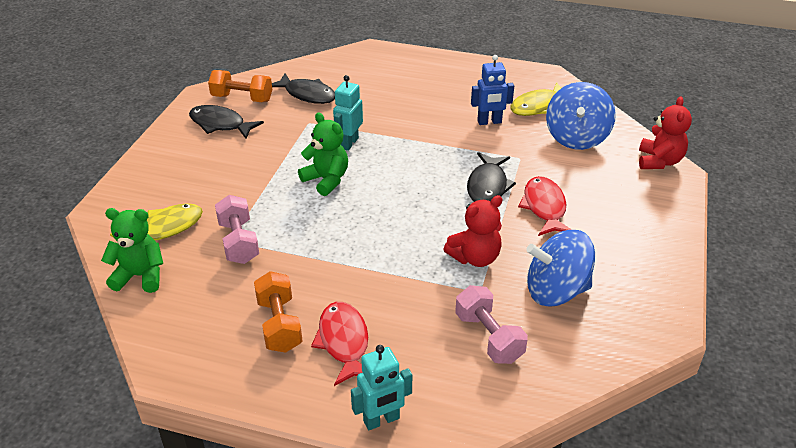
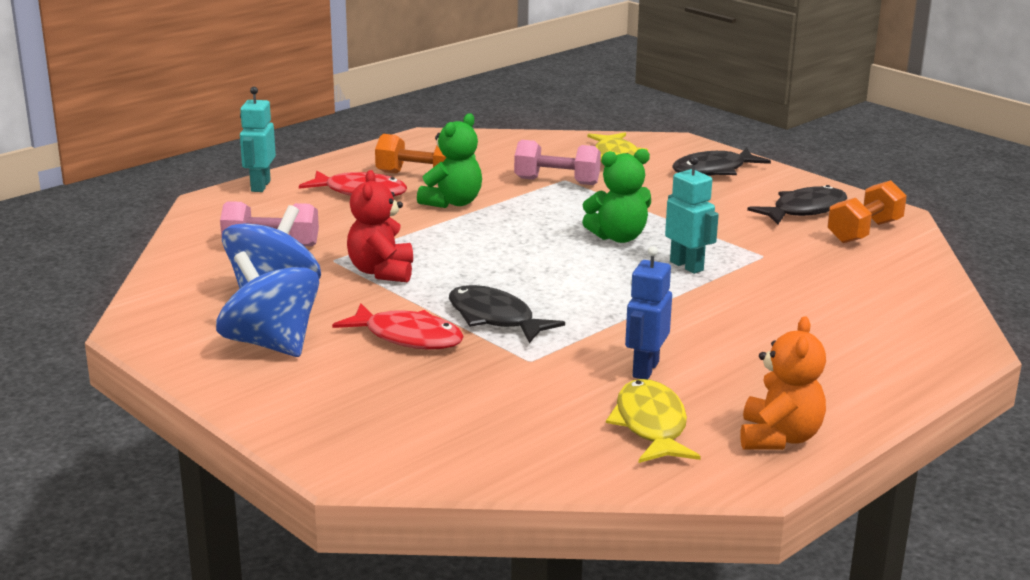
camera: 120 degrees right, 15 degrees down
(140, 276) = (556, 143): green teddy bear -> green teddy bear (452, 202)
(307, 94) = (842, 270): black fish -> black fish (714, 170)
(509, 75) = (779, 438): none -> orange teddy bear
(576, 137) = (528, 422): blue spinning top -> blue spinning top (271, 344)
(659, 161) = (388, 464): red teddy bear -> none

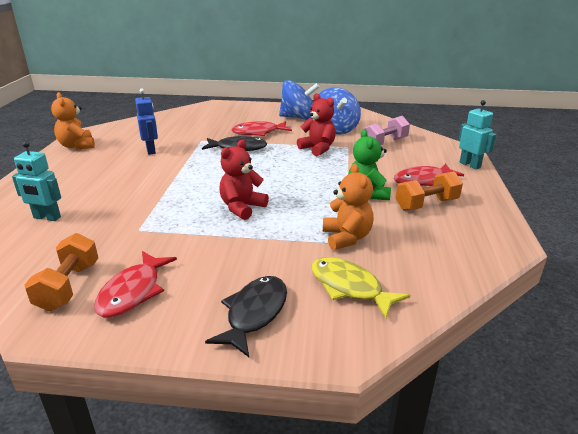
camera: 140 degrees right, 5 degrees up
(557, 181) = (346, 238): pink dumbbell -> orange teddy bear
(618, 237) = (242, 208): green teddy bear -> red teddy bear
(651, 425) = (131, 136): yellow fish -> none
(687, 266) = (180, 204): turquoise robot -> turquoise robot (47, 218)
(804, 210) = (133, 292): black fish -> red fish

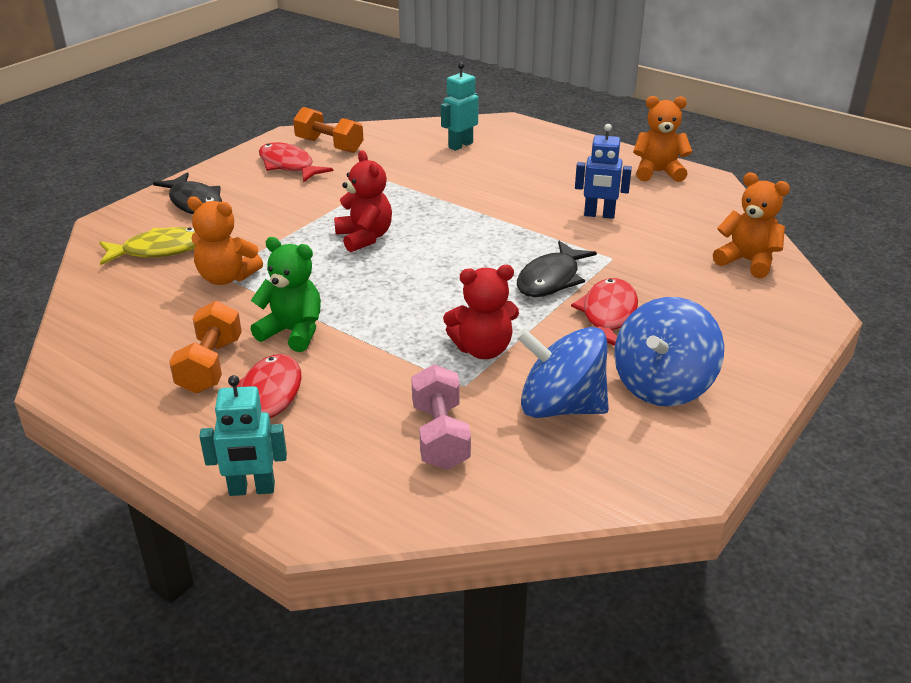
camera: 120 degrees right, 5 degrees up
(180, 117) = (747, 261): none -> orange teddy bear

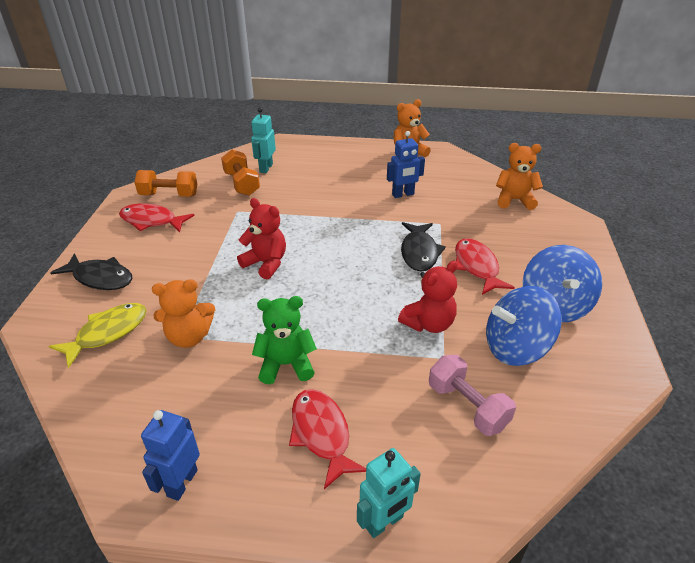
camera: 30 degrees left, 5 degrees up
(112, 386) = (182, 483): none -> blue robot
(210, 365) = (249, 423): orange dumbbell -> orange dumbbell (242, 184)

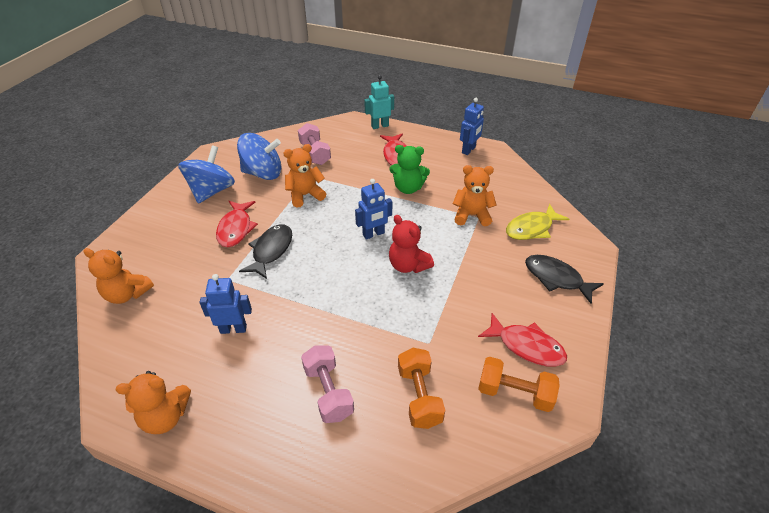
camera: 165 degrees left, 5 degrees up
(265, 168) = (381, 428): turquoise robot -> none
(308, 176) = (328, 392): none -> pink dumbbell
(314, 289) = (373, 234): none -> blue robot
(428, 323) = (305, 195): red teddy bear -> orange teddy bear

